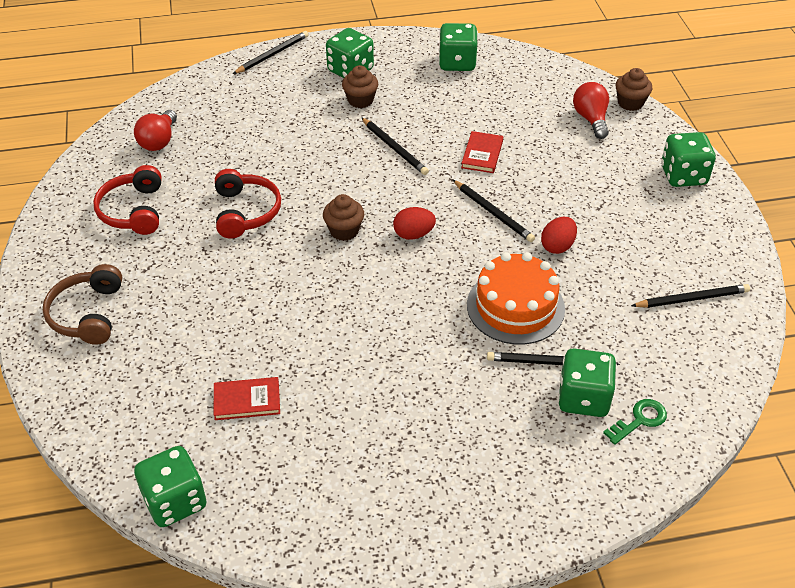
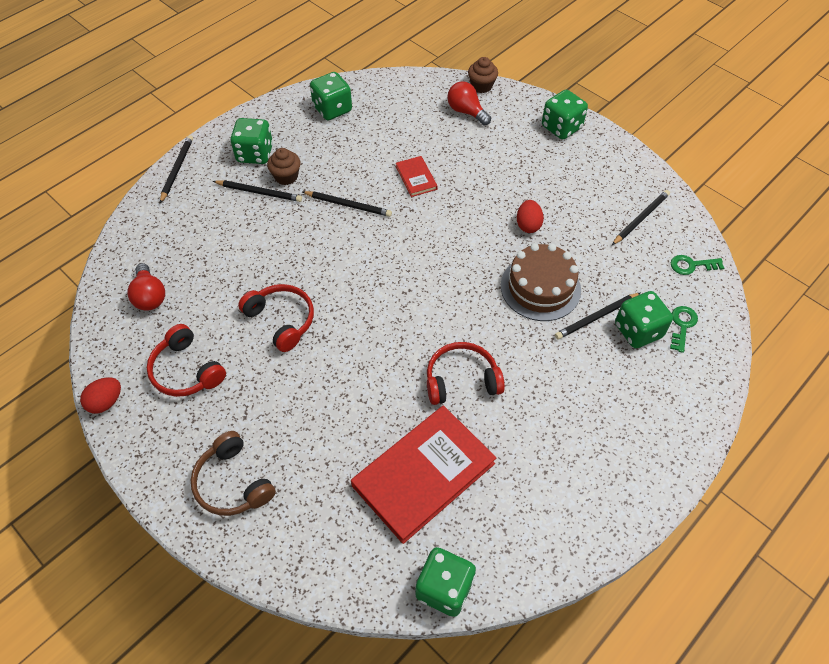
camera: 35 degrees left, 10 degrees up
(247, 400) = (423, 475): red book -> red book, size x2.18
(344, 231) = (371, 294): brown cupcake -> none
(358, 343) = (461, 380): none -> red headphones
(413, 234) = (424, 269): red egg -> red egg (106, 402)
(493, 213) = (464, 222): black pencil -> black pencil (259, 192)
(515, 307) = (540, 287): orange cake -> brown cake
(709, 371) = (692, 265): none -> green key

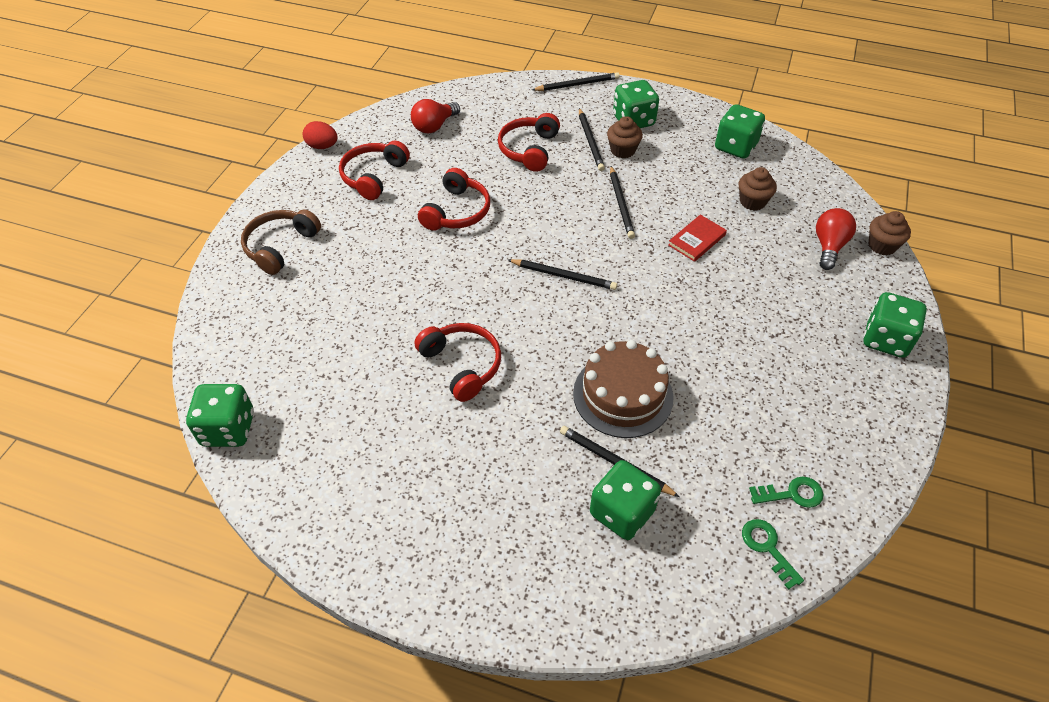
camera: 65 degrees right, 5 degrees down
(238, 238) = (529, 149): none -> red headphones
(397, 128) = (752, 202): none -> brown cupcake
(423, 475) = (340, 372): red book -> none
(528, 225) = (705, 355): red egg -> none
(640, 218) = (803, 467): black pencil -> black pencil (564, 276)
(682, 326) = (660, 561): green key -> green key (791, 494)

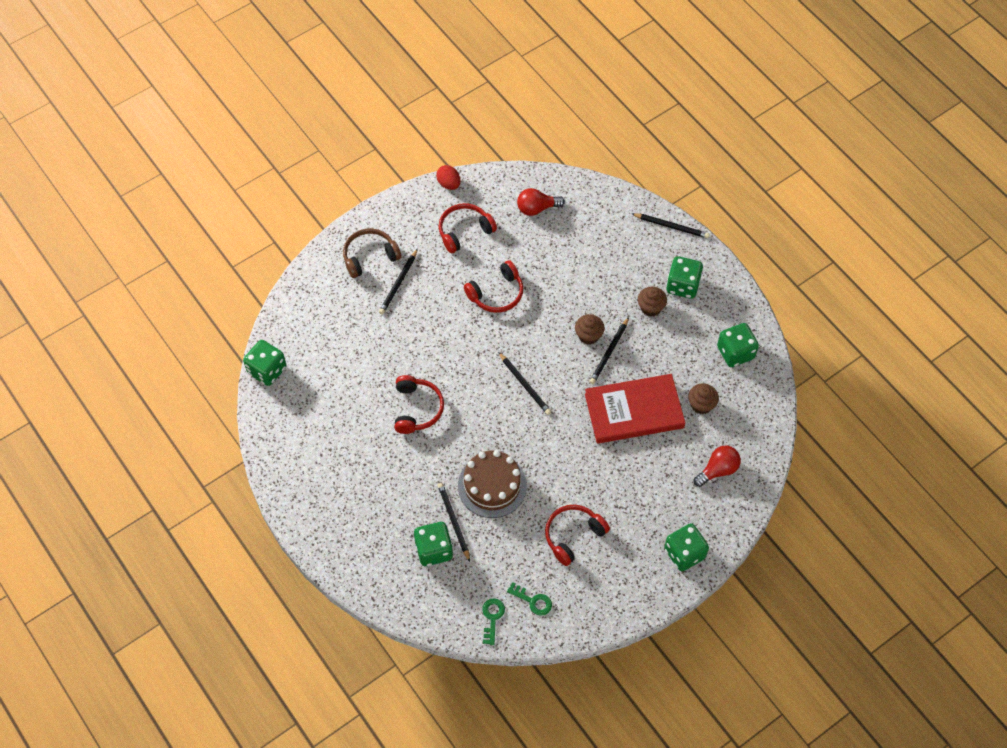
camera: 35 degrees right, 10 degrees up
(529, 149) = (585, 268): red headphones -> red headphones (573, 535)
(590, 141) = (635, 286): black pencil -> black pencil (398, 283)
(696, 240) = (634, 411): red book -> red book, size x2.18
(882, 246) = (755, 492): brown cupcake -> brown cupcake (588, 335)

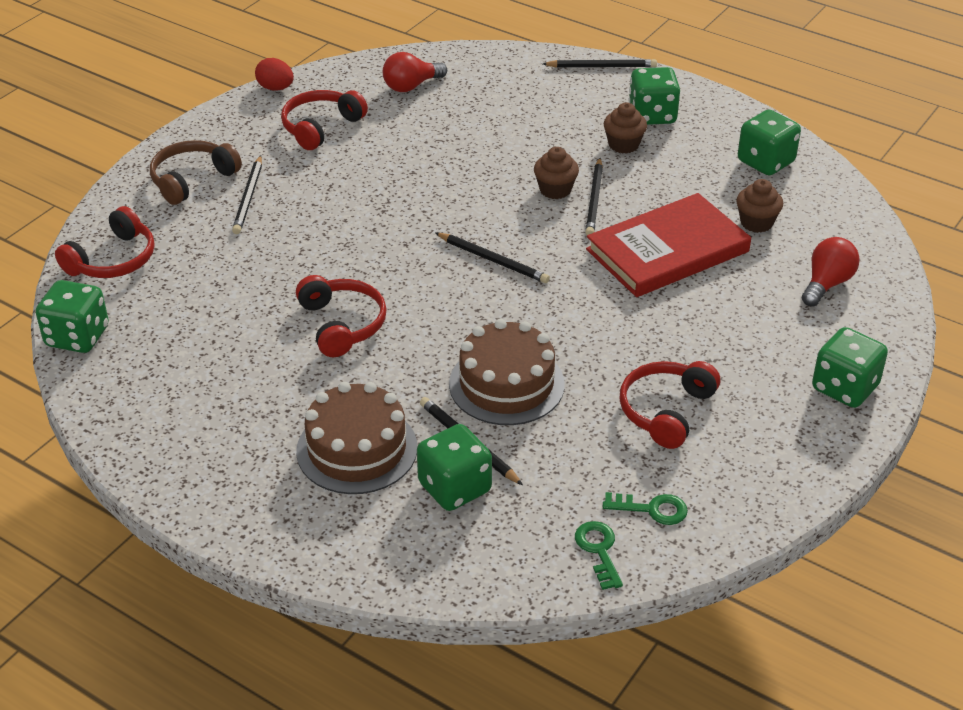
camera: 20 degrees left, 20 degrees down
(392, 505) = (357, 449): none -> brown cake
(497, 294) = (400, 177): red headphones -> red headphones (113, 260)

